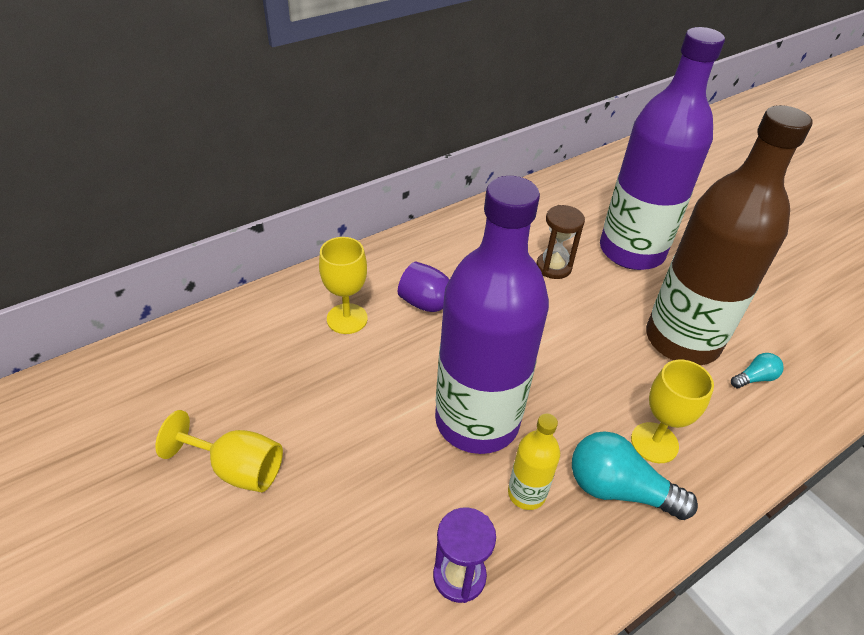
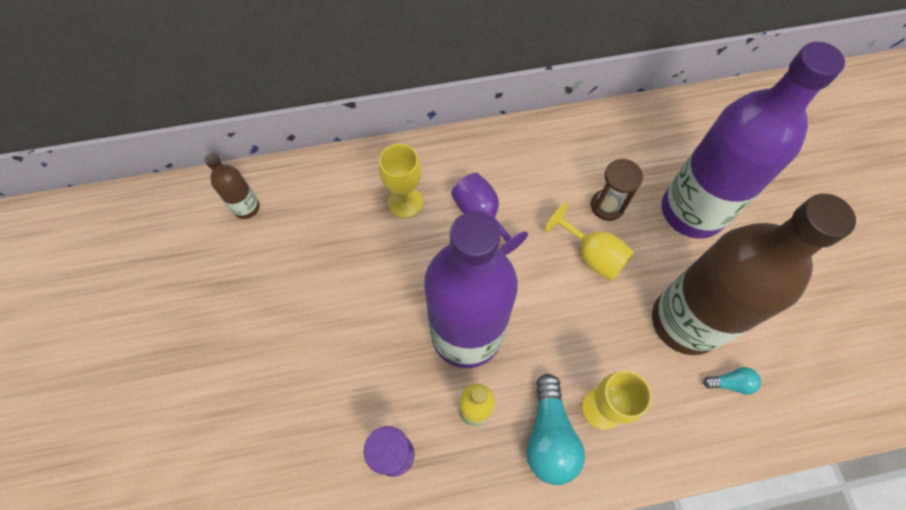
camera: 25 degrees right, 20 degrees up
(156, 375) = (246, 208): none -> brown bottle
(237, 468) = (275, 308): yellow goblet -> yellow goblet (592, 255)
(619, 489) = (549, 436): turquoise light bulb -> turquoise light bulb turned 135 degrees counterclockwise

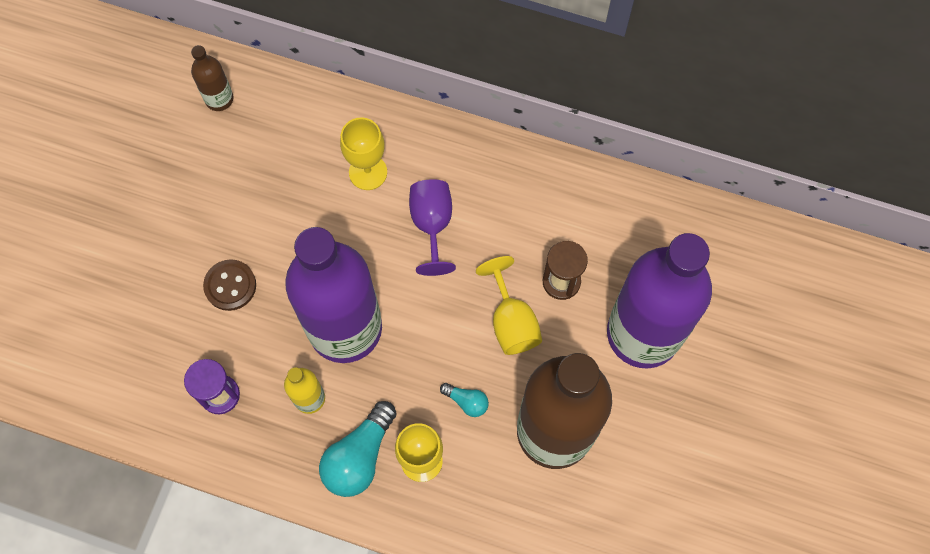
camera: 30 degrees right, 5 degrees up
(346, 353) = (230, 286): none -> brown button
(730, 383) = (554, 508): turquoise light bulb -> turquoise light bulb (466, 401)

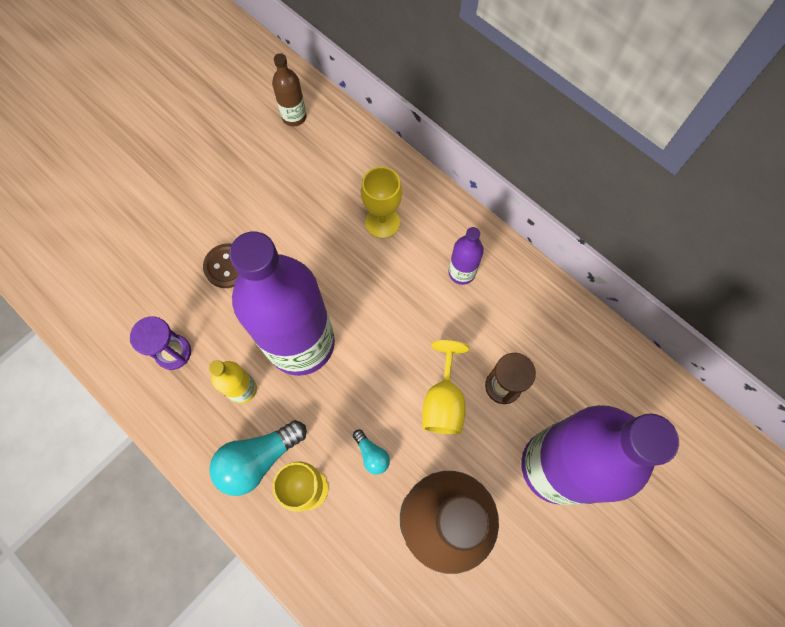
camera: 25 degrees right, 0 degrees up
(432, 224) = (414, 288): purple goblet -> none
(471, 189) = (461, 272): none -> purple bottle

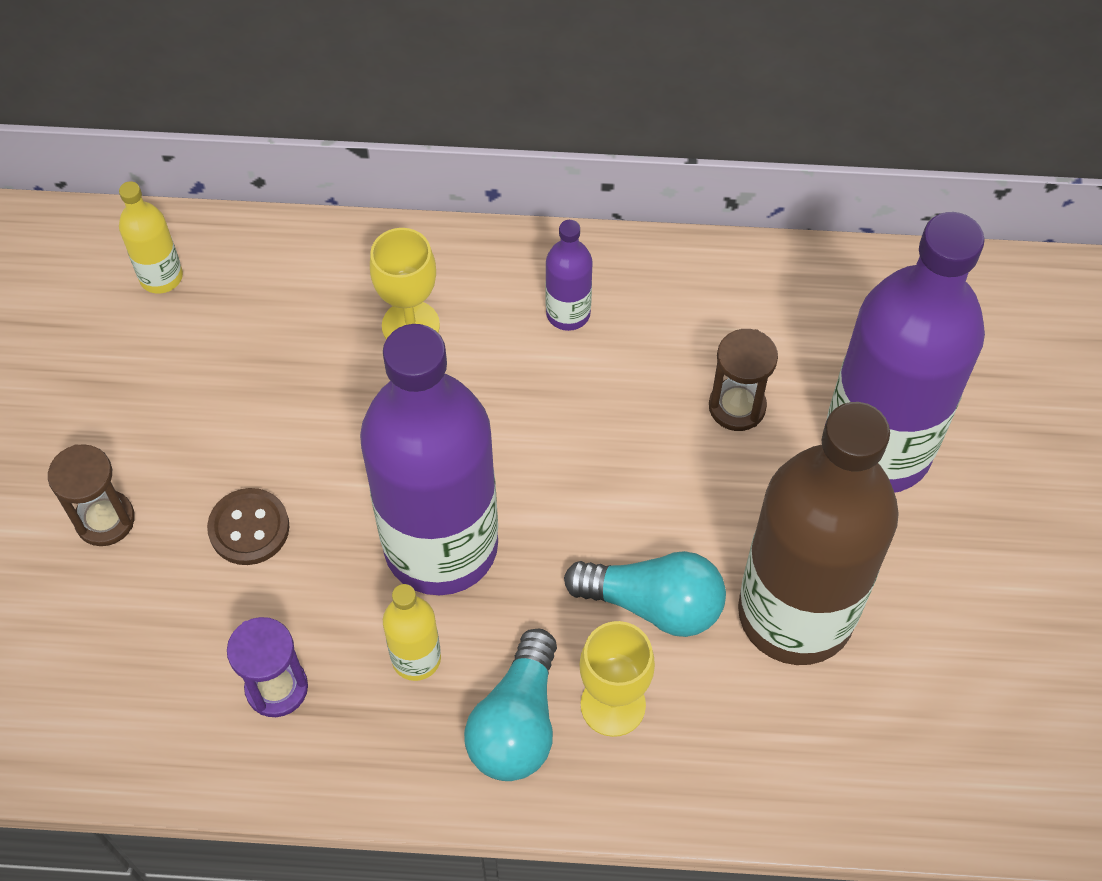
camera: 40 degrees left, 10 degrees down
(173, 215) = (105, 520): none -> brown hourglass
(294, 117) = (161, 277): brown bottle -> yellow bottle
(372, 454) = (653, 604): turquoise light bulb -> turquoise light bulb, size x1.98
(443, 401) = (683, 477): yellow goblet -> none

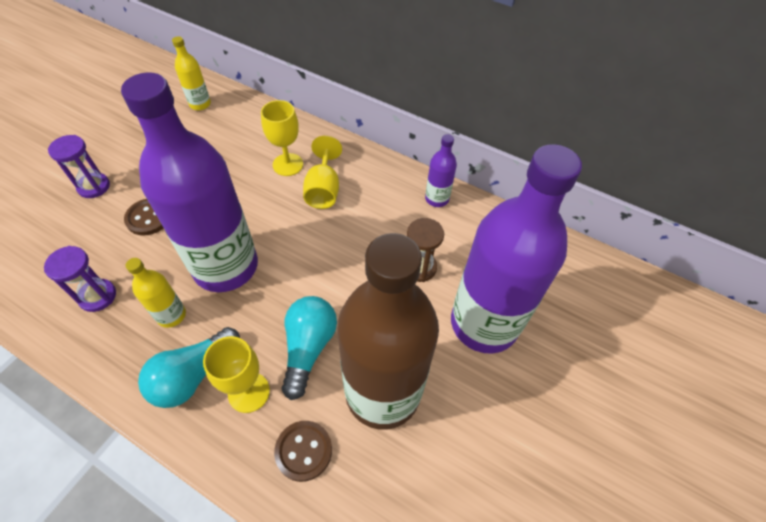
camera: 25 degrees right, 5 degrees down
(105, 520) = (94, 187): brown hourglass -> purple hourglass
(502, 344) = (323, 189): none -> yellow goblet
(568, 313) = (364, 189): purple bottle -> purple bottle (437, 199)
(653, 604) = (308, 348): turquoise light bulb -> turquoise light bulb turned 120 degrees counterclockwise
(740, 739) = (303, 451): none -> brown button

